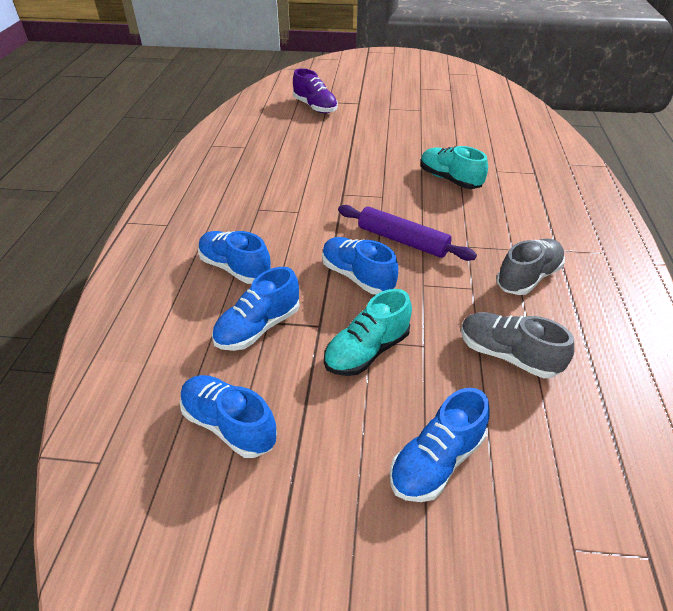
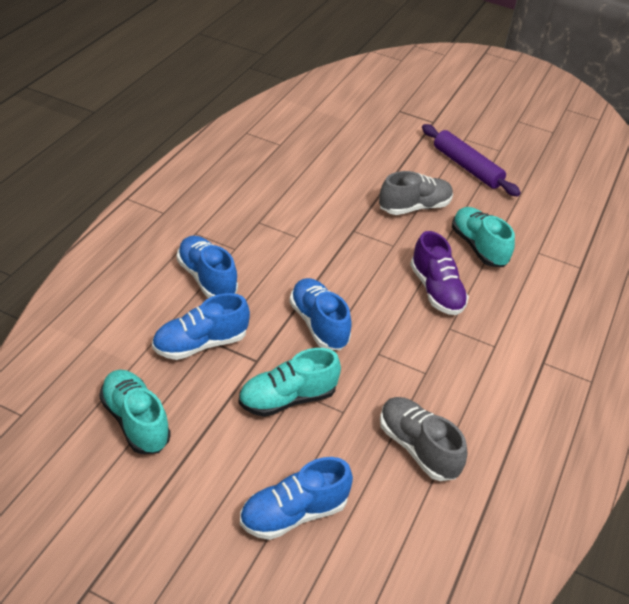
camera: 15 degrees right, 0 degrees up
(229, 425) = (135, 421): blue shoe -> turquoise shoe
(315, 107) = (381, 114): purple shoe -> purple shoe (436, 290)
(402, 240) = (385, 301): purple rolling pin -> purple rolling pin (467, 167)
(528, 277) = (490, 380): grey shoe -> grey shoe (414, 207)

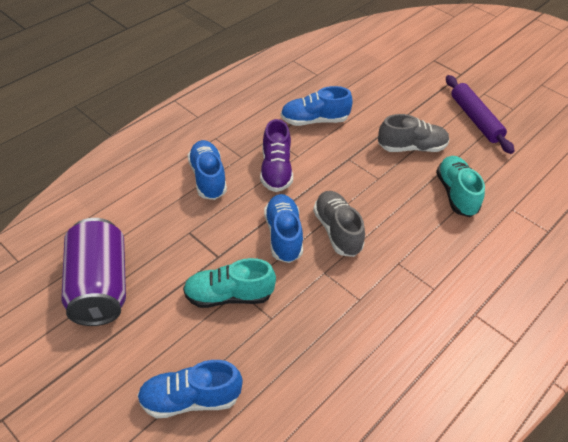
camera: 20 degrees right, 5 degrees up
(135, 421) = (99, 287): turquoise shoe -> purple can
(200, 344) = (178, 232): blue shoe -> blue shoe (314, 120)
(417, 448) = (323, 367): grey shoe -> grey shoe (337, 231)
(436, 290) = (400, 226): purple shoe -> purple shoe (276, 170)

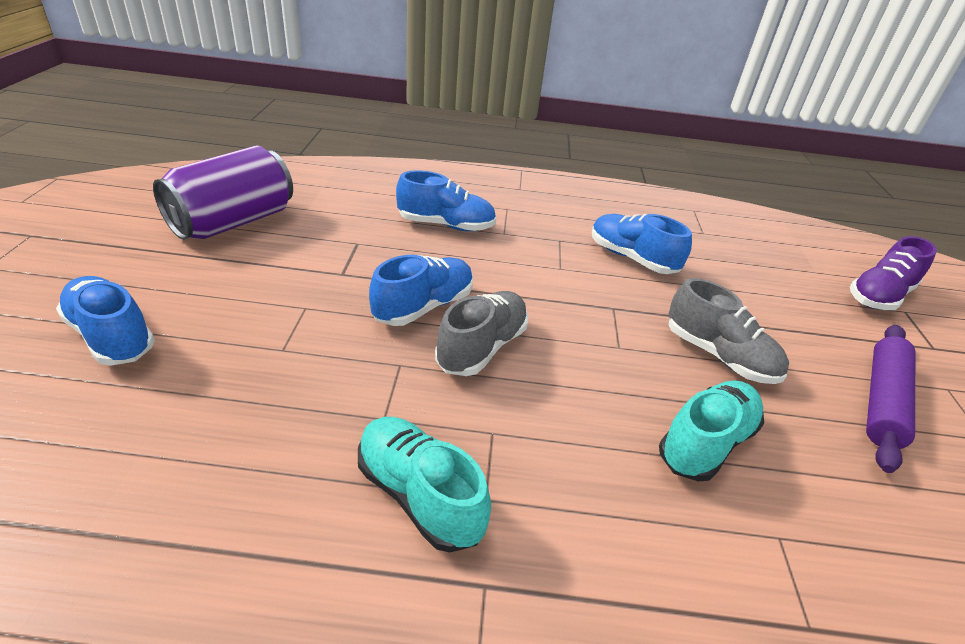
camera: 50 degrees right, 10 degrees down
(208, 178) = (446, 225): blue shoe -> blue shoe turned 60 degrees clockwise
(229, 296) = (290, 303): turquoise shoe -> turquoise shoe (419, 495)
(276, 170) = (517, 262): purple shoe -> purple shoe (879, 296)

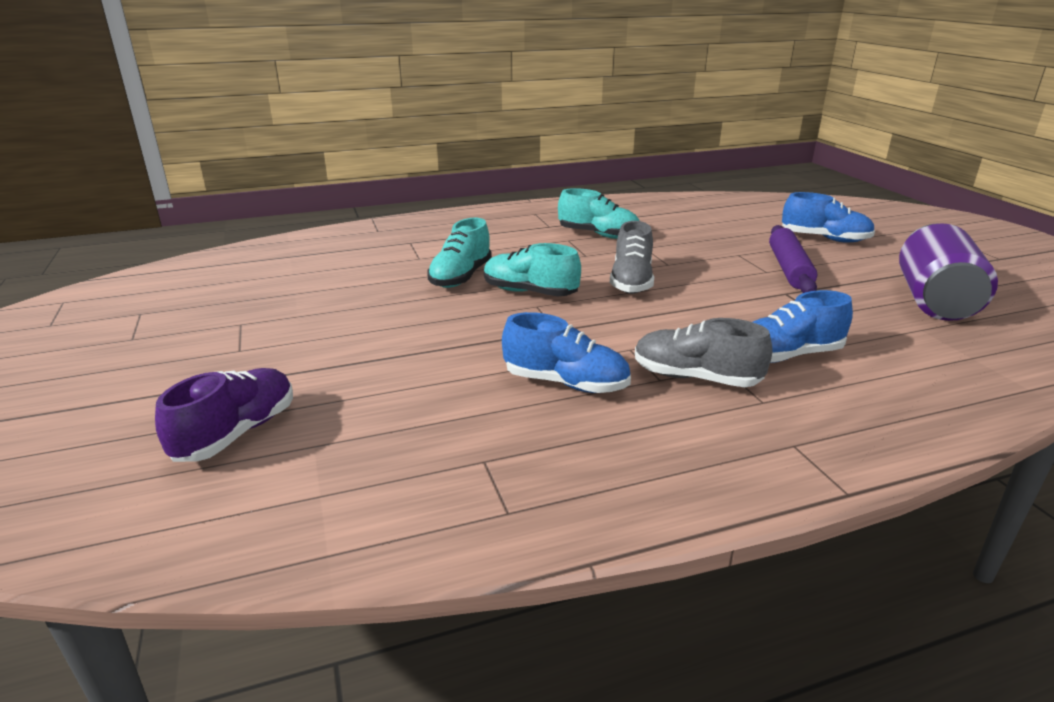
camera: 160 degrees right, 10 degrees down
(424, 306) = (698, 291): blue shoe -> none
(618, 372) = (530, 292): none -> turquoise shoe
(718, 356) = (454, 320): grey shoe -> grey shoe (695, 378)
(882, 401) = (316, 326): purple rolling pin -> purple rolling pin (789, 269)

